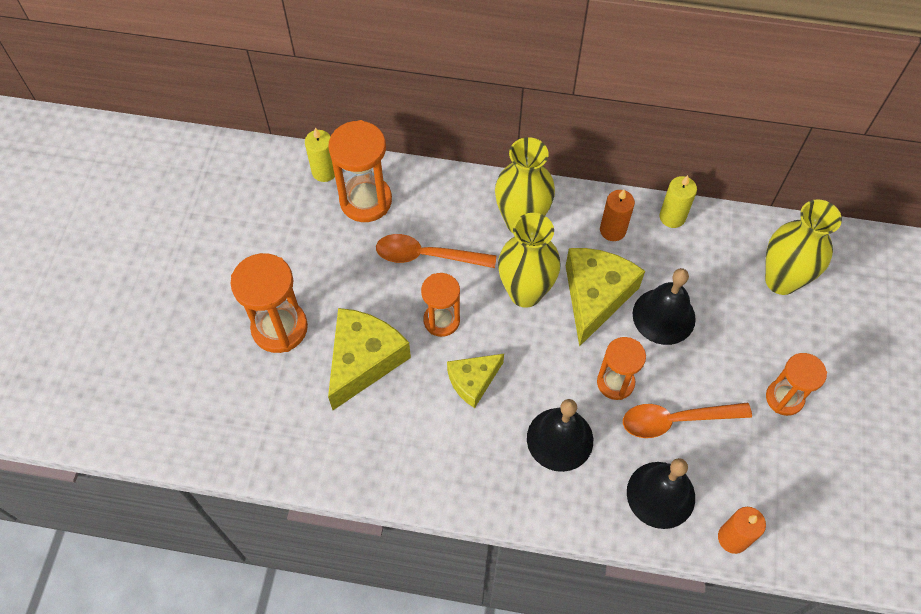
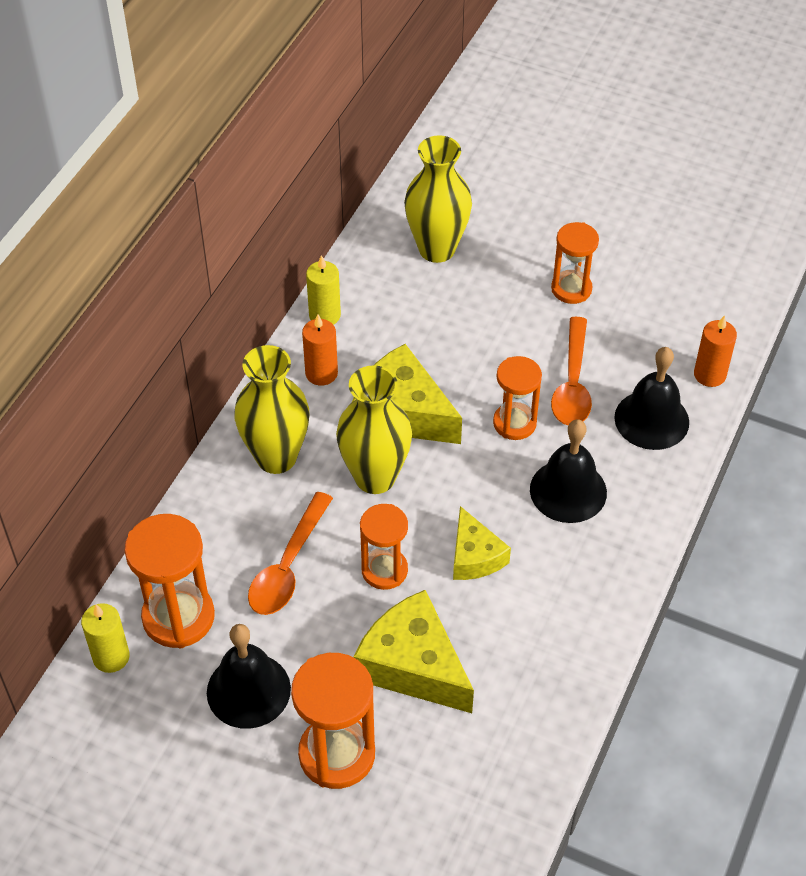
camera: 75 degrees left, 10 degrees down
(664, 316) = (447, 358): black bell -> black bell (248, 690)

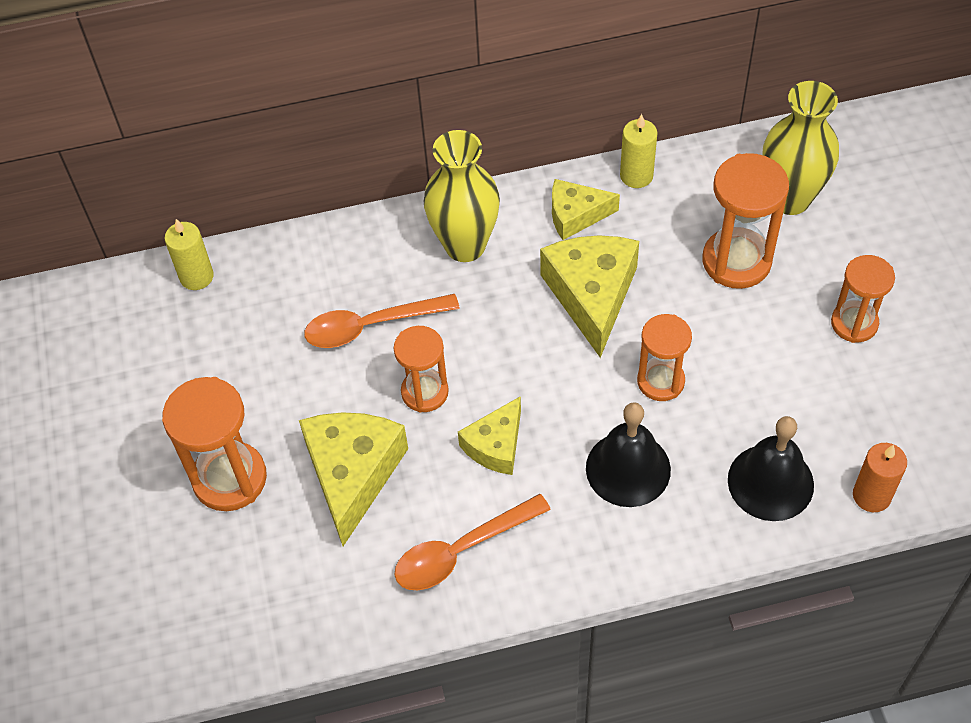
camera: 55 degrees right, 5 degrees up
(178, 617) = (265, 291): orange hourglass -> orange hourglass (736, 261)
(248, 690) = (239, 381): black bell -> none
(321, 373) = (576, 215): orange candle -> yellow cheese
(375, 477) = (508, 323): yellow vase -> none
(572, 383) = (748, 395): orange spoon -> orange spoon (461, 551)

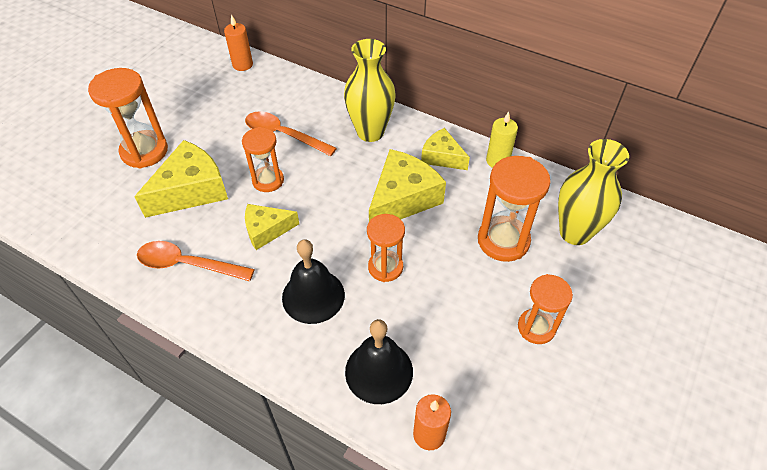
camera: 40 degrees right, 5 degrees down
(196, 276) = (242, 65): yellow candle -> orange candle

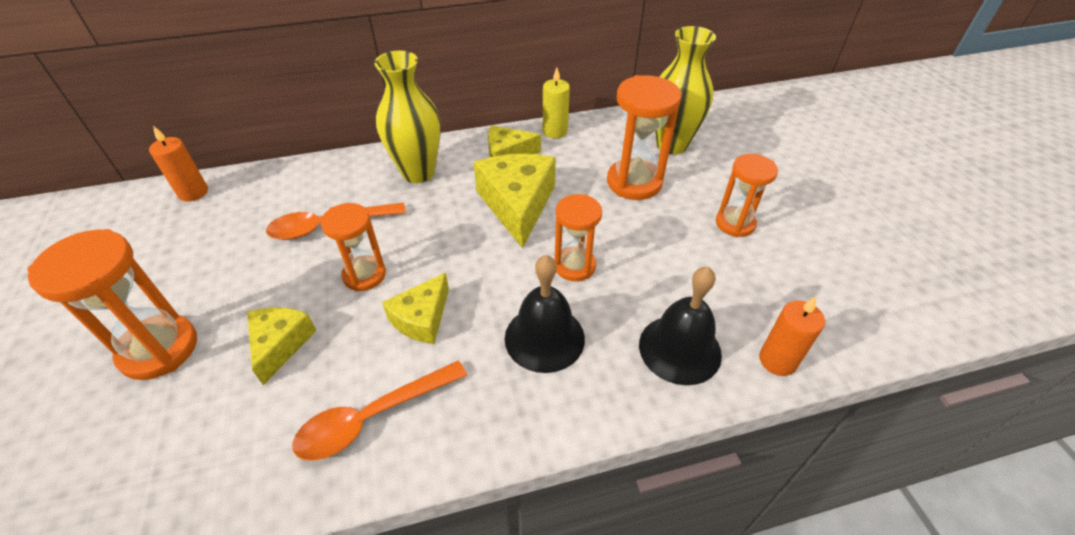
camera: 45 degrees left, 5 degrees down
(191, 190) = (280, 344): yellow cheese -> yellow cheese, size x0.60

